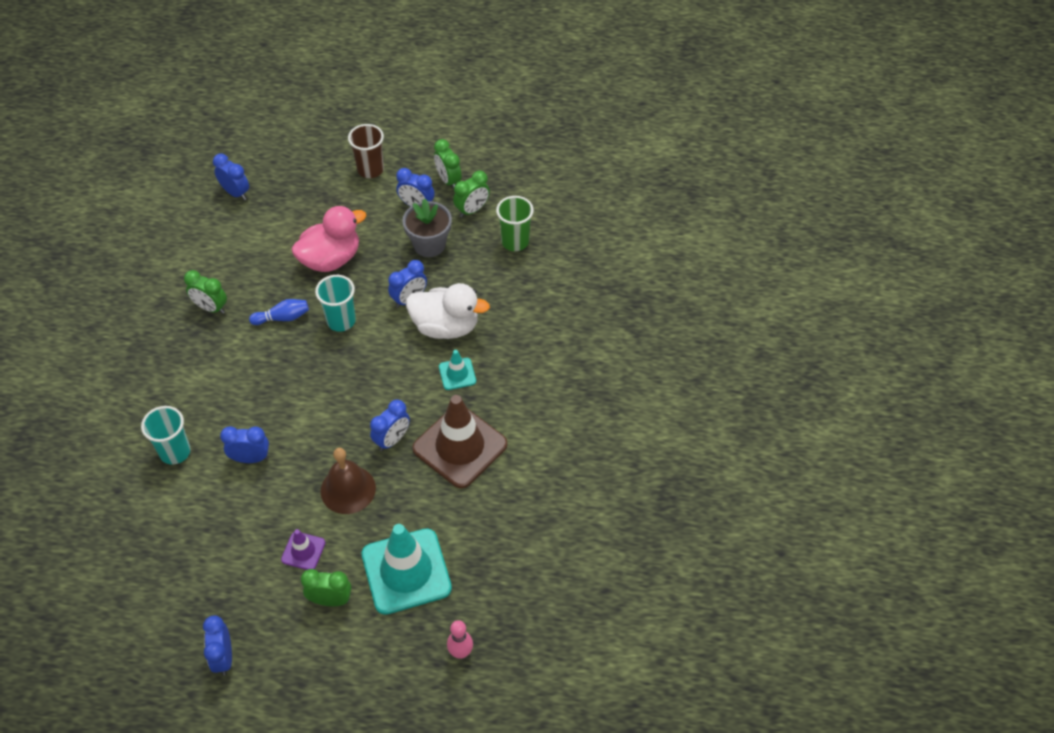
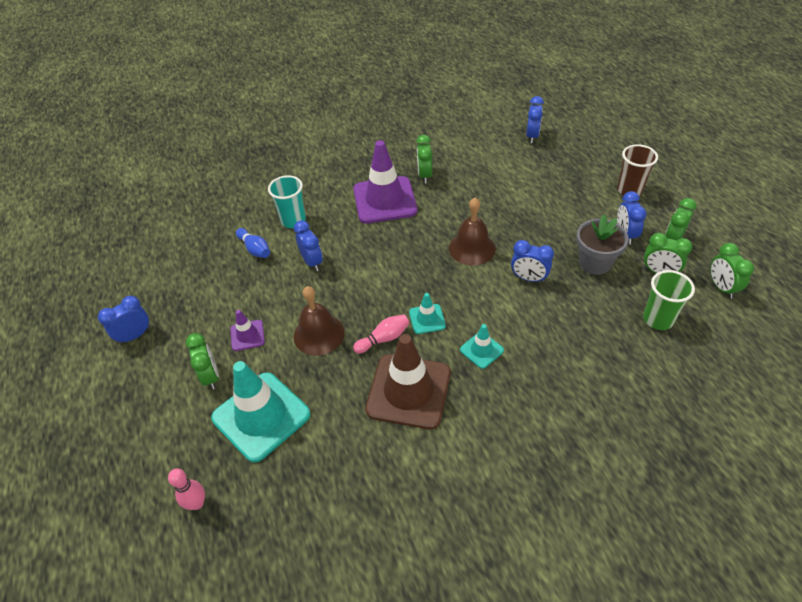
camera: 65 degrees right, 5 degrees down
(216, 358) = (385, 200): none -> purple traffic cone
(282, 318) = (447, 215): blue bowling pin -> blue bowling pin (255, 249)
(331, 259) = (523, 213): pink duck -> none
(341, 321) = (472, 248): turquoise cup -> brown bell
(392, 440) = (383, 339): blue clock -> pink bowling pin
(395, 396) = (427, 319): none -> turquoise traffic cone
(446, 327) = (523, 317): white duck -> none
(516, 184) = (721, 287): none -> green clock

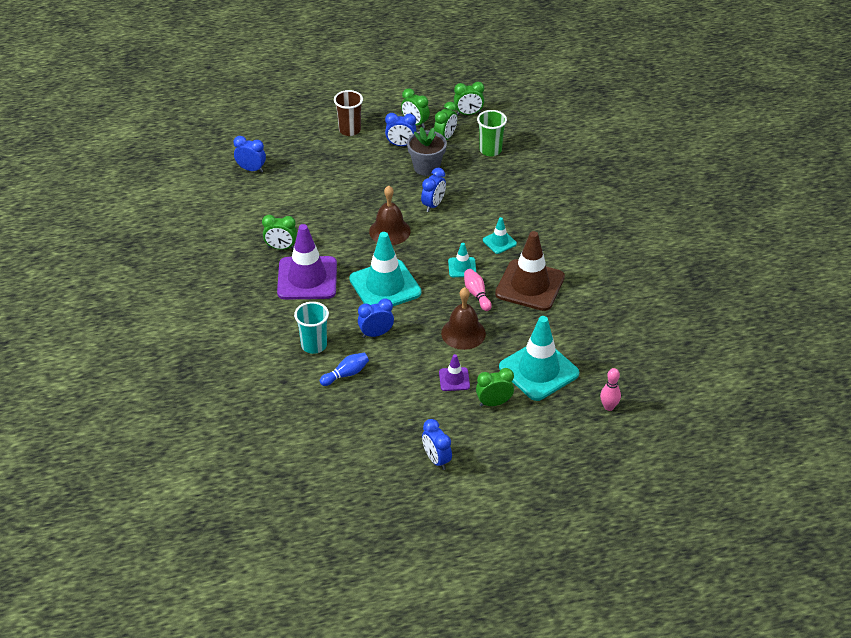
camera: 85 degrees left, 5 degrees down
(384, 258) = (385, 286): none -> turquoise traffic cone

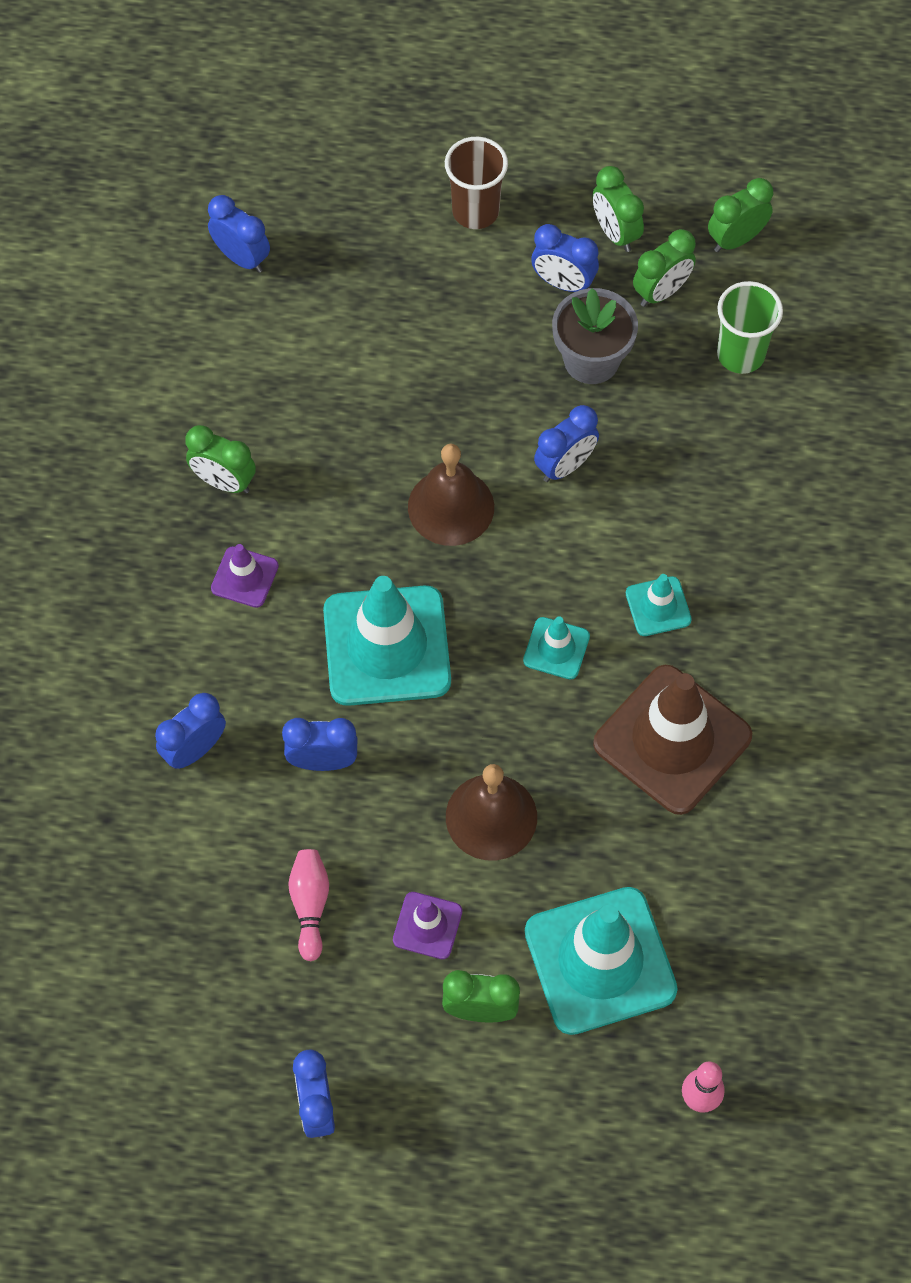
camera: 20 degrees right, 20 degrees up
(307, 278) = (244, 577): purple traffic cone -> purple traffic cone, size x0.47
(314, 345) = (194, 749): turquoise cup -> blue clock
(346, 374) = (227, 842): blue bowling pin -> none
(468, 114) = (736, 239): green clock -> green clock turned 135 degrees clockwise
(477, 294) = (557, 727): pink bowling pin -> pink bowling pin (310, 905)

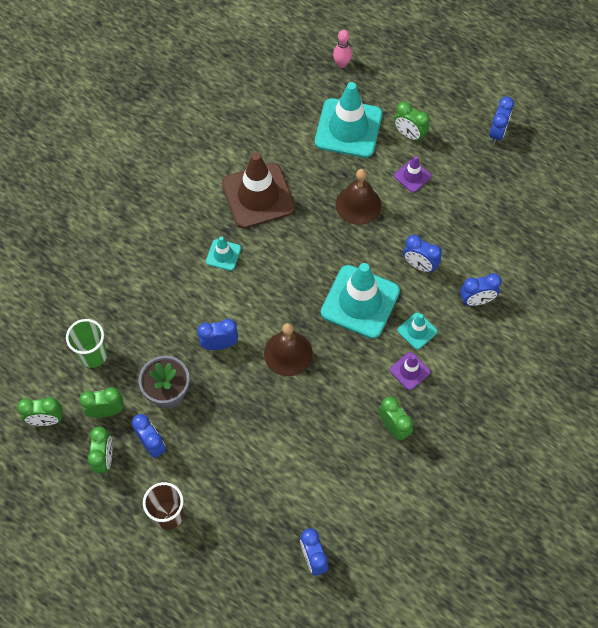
camera: 150 degrees left, 0 degrees up
(310, 905) = (459, 208): pink bowling pin -> none
(556, 648) = (282, 260): turquoise traffic cone -> turquoise traffic cone (417, 331)

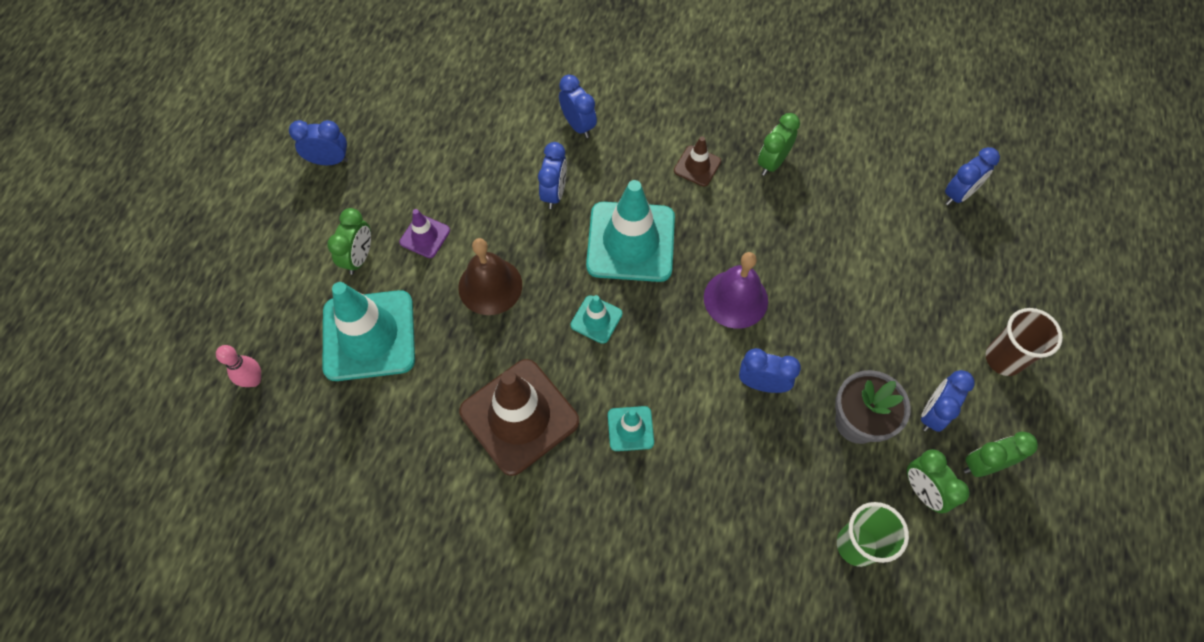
camera: 110 degrees left, 0 degrees up
(46, 420) = (977, 568): green clock -> none
(219, 344) = (762, 384): blue clock -> blue clock turned 135 degrees clockwise
(288, 353) = (735, 299): brown bell -> purple bell
(409, 371) = (697, 166): purple traffic cone -> brown traffic cone
(417, 331) = (643, 172): turquoise traffic cone -> turquoise traffic cone (596, 319)

